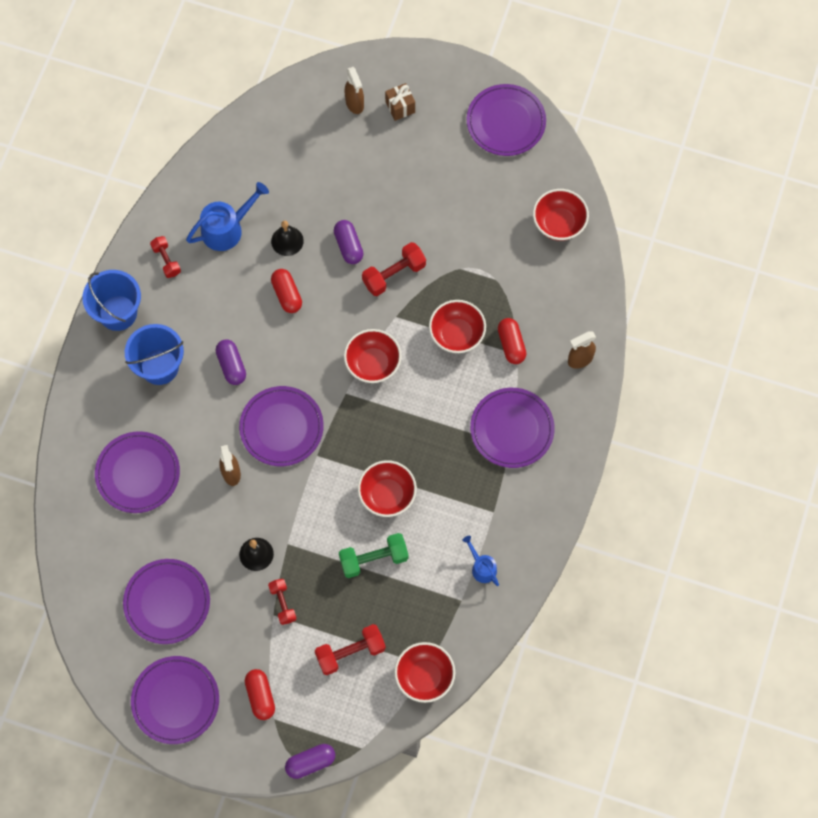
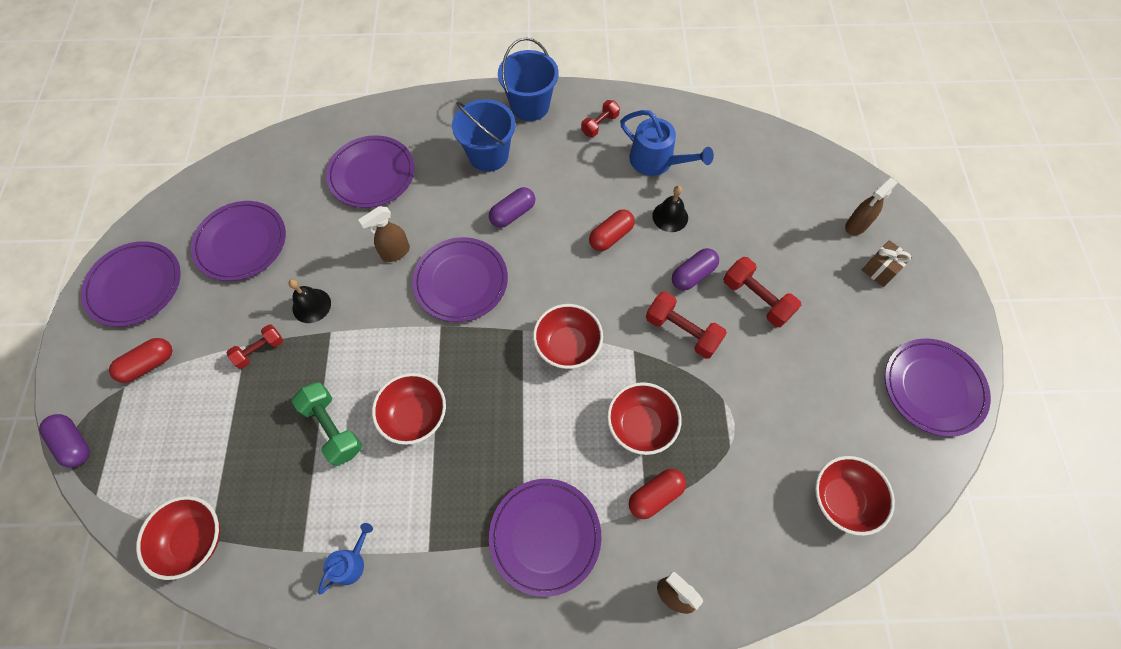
camera: 70 degrees right, 5 degrees down
(350, 652) = (213, 441): red dumbbell -> red dumbbell (756, 299)

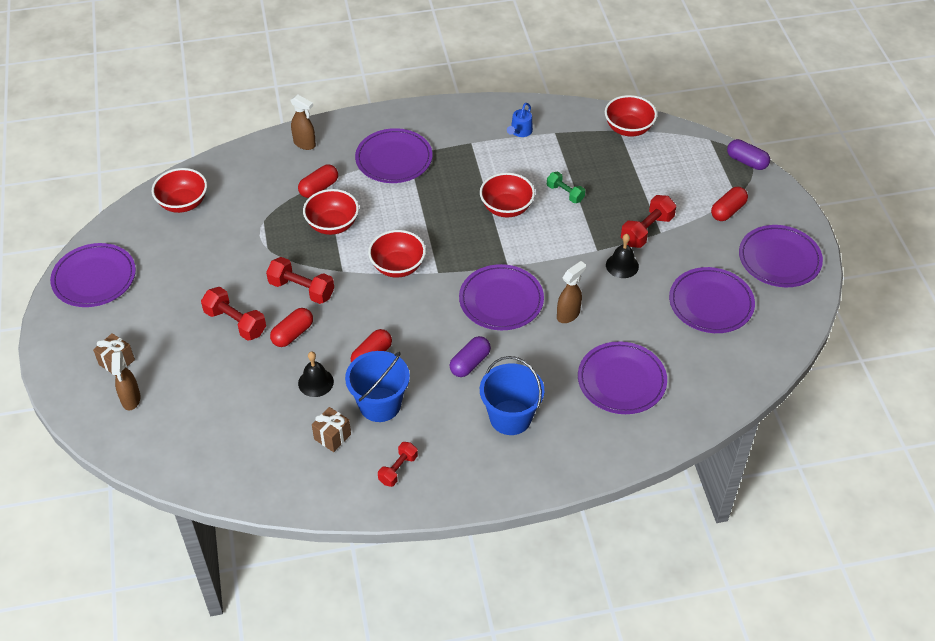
camera: 170 degrees right, 15 degrees down
(260, 350) = (647, 230): red dumbbell -> red dumbbell, size x1.55
(333, 428) = (565, 193): green dumbbell -> green dumbbell, size x0.65
(530, 106) = (480, 480): blue bucket -> blue bucket (380, 404)
(656, 161) = (332, 436): blue watering can -> brown gift
(693, 275) = (292, 334): purple capsule -> red capsule
(856, 226) = (131, 399): brown spray bottle -> brown spray bottle turned 135 degrees clockwise

